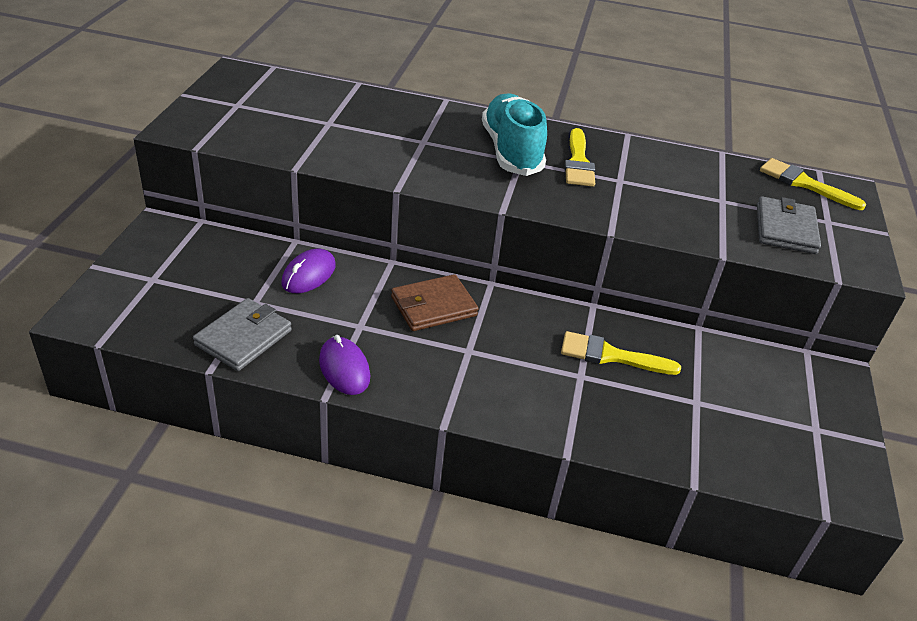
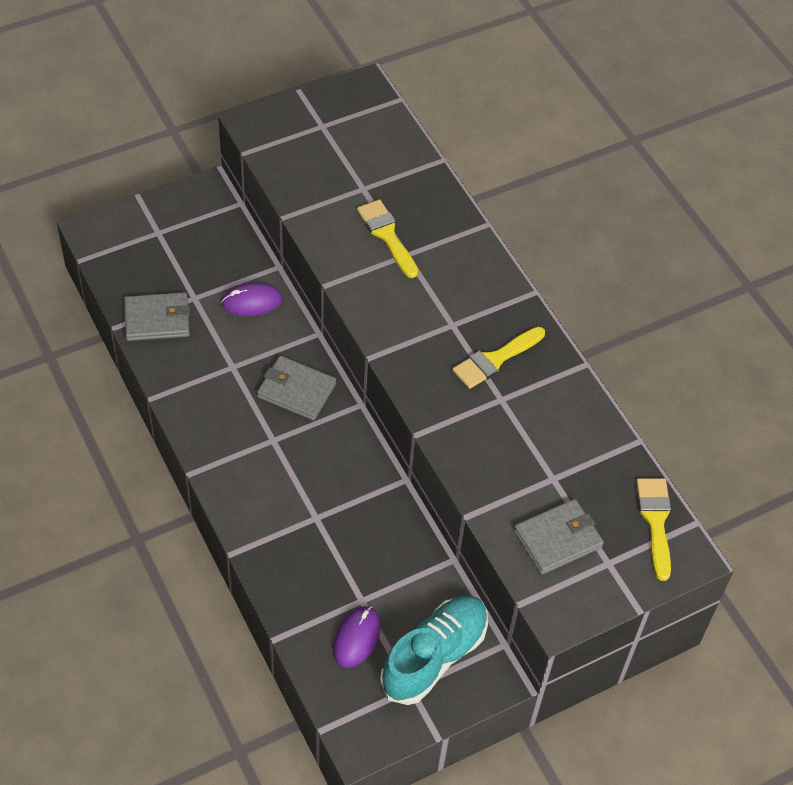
camera: 50 degrees right, 15 degrees up
(344, 369) = (185, 389): purple mouse -> purple mouse (357, 638)
(433, 306) = (296, 390): brown wallet -> grey wallet
(511, 151) = (459, 311): turquoise shoe -> turquoise shoe (434, 656)
(610, 355) = (357, 522): yellow brush -> yellow brush (387, 235)

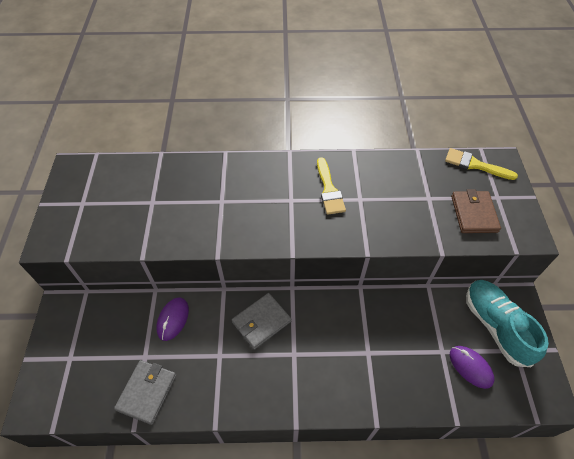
camera: 60 degrees left, 0 degrees up
(387, 235) = (199, 205): yellow brush -> none
(558, 539) = (474, 214): grey wallet -> brown wallet

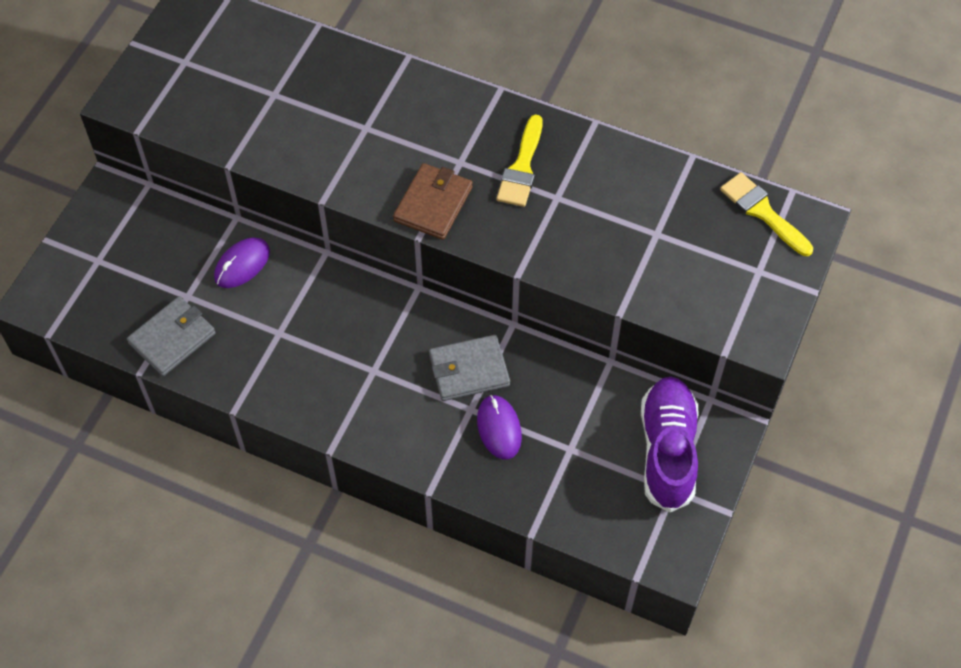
camera: 25 degrees right, 5 degrees up
(261, 322) = (353, 314): grey wallet -> grey wallet (469, 370)
(470, 367) = (595, 482): purple mouse -> purple mouse (499, 428)
(474, 214) = (705, 280): brown wallet -> brown wallet (433, 204)
(496, 326) = (667, 450): turquoise shoe -> purple shoe

